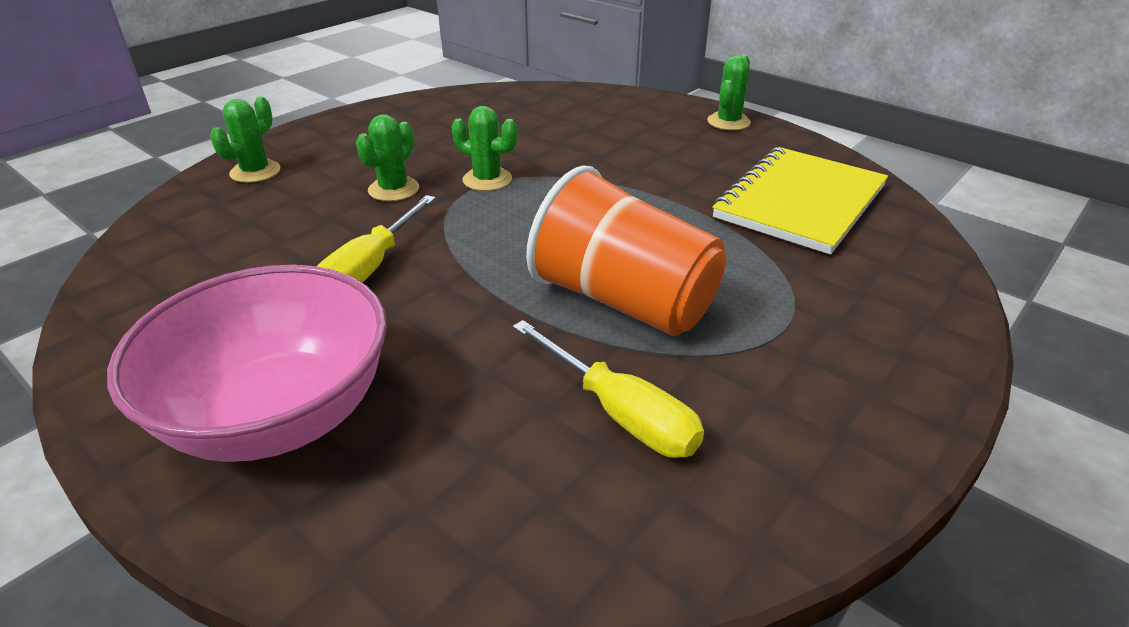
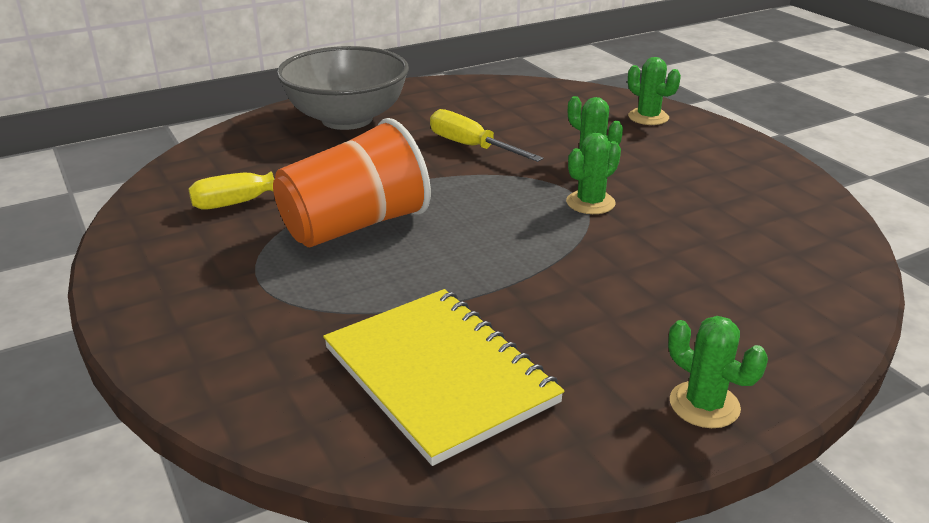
camera: 110 degrees right, 5 degrees down
(279, 415) = (347, 119): pink bowl -> grey bowl

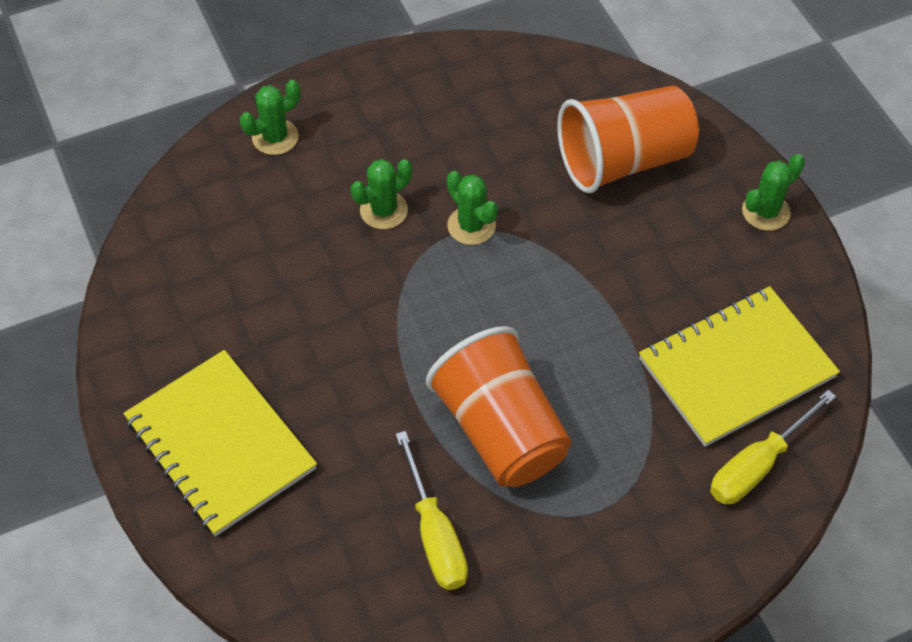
camera: 85 degrees left, 25 degrees up
(347, 119) = (220, 444): grey bowl -> yellow notebook
(471, 147) = (327, 314): yellow screwdriver -> yellow screwdriver (757, 465)
(727, 288) = (623, 160): none -> orange cup

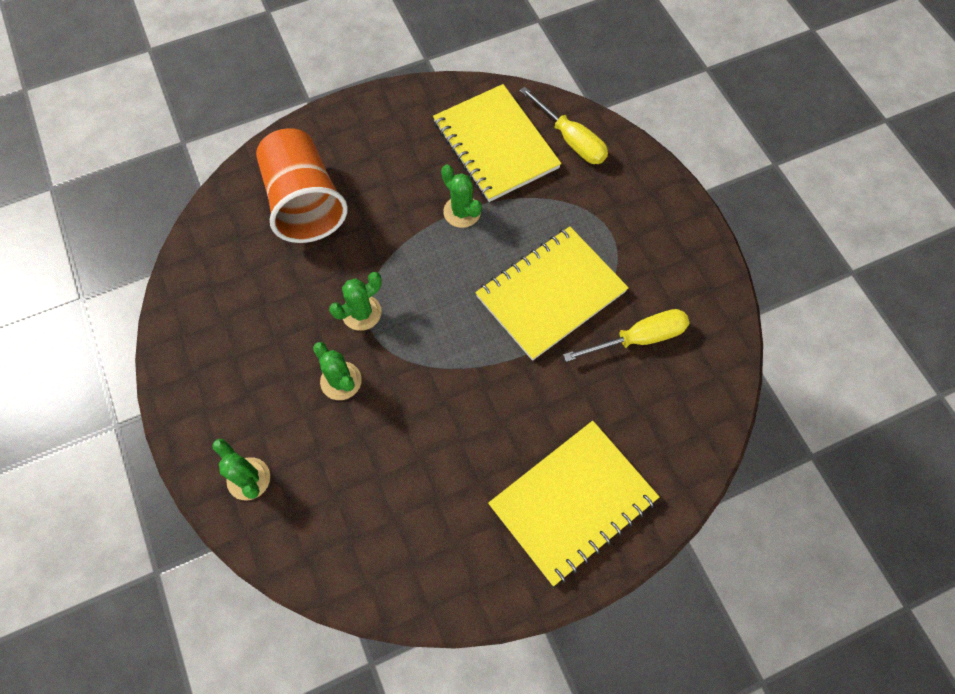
camera: 90 degrees left, 10 degrees up
(500, 430) = (551, 294): orange cup -> yellow notebook
(765, 212) = (361, 116): green cactus -> green cactus (462, 212)

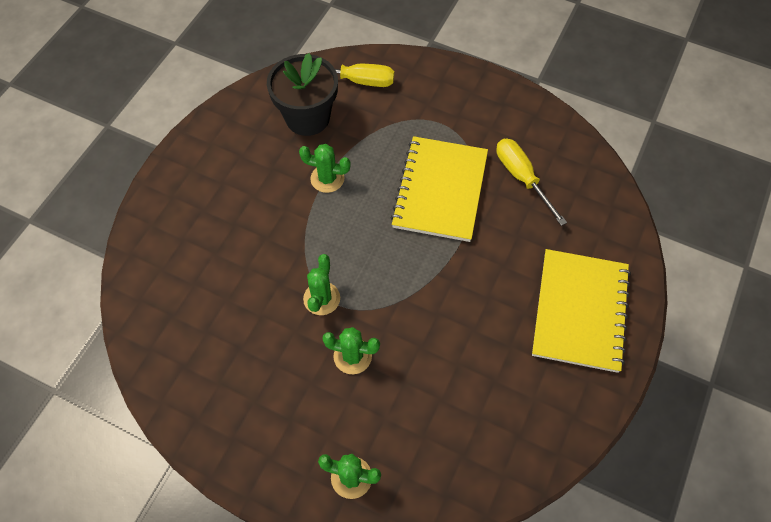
camera: 40 degrees left, 5 degrees down
(304, 202) = (202, 253): orange cup -> none
(495, 145) = (307, 117): yellow notebook -> black flower pot
(638, 338) = (521, 178): yellow screwdriver -> yellow screwdriver turned 60 degrees counterclockwise

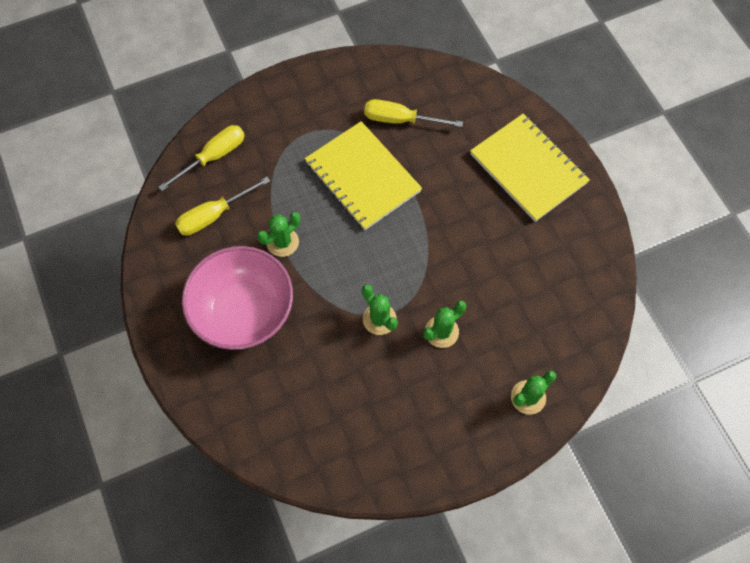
camera: 50 degrees left, 5 degrees up
(243, 198) = (244, 312): none -> pink bowl
(307, 117) = (214, 215): black flower pot -> yellow screwdriver

